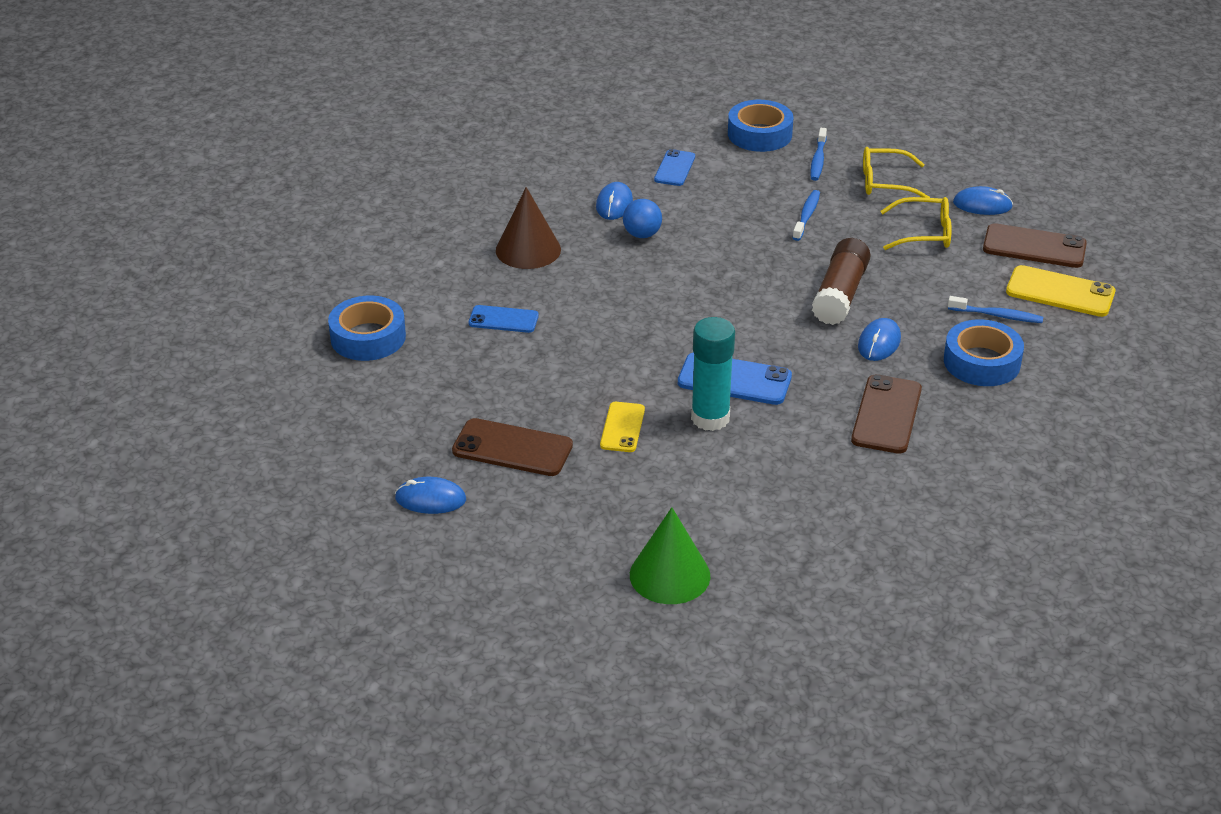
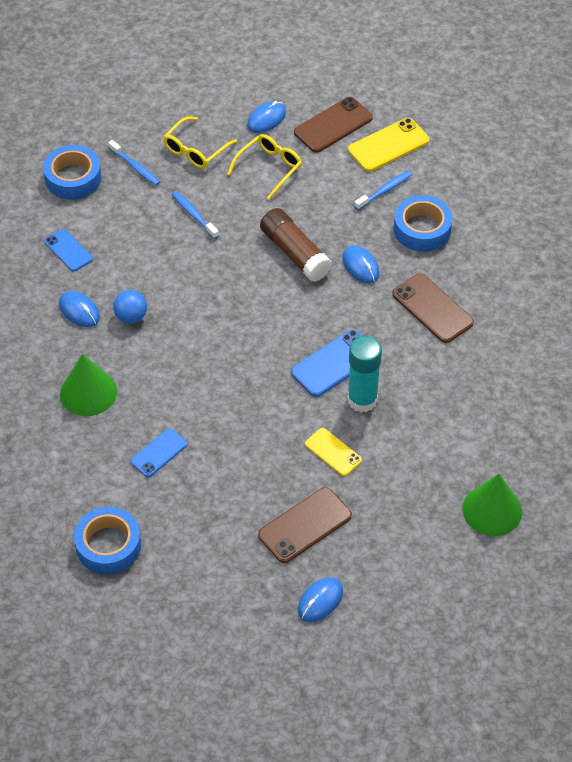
camera: 55 degrees left, 15 degrees up
(528, 250) = (88, 392): brown cone -> green cone

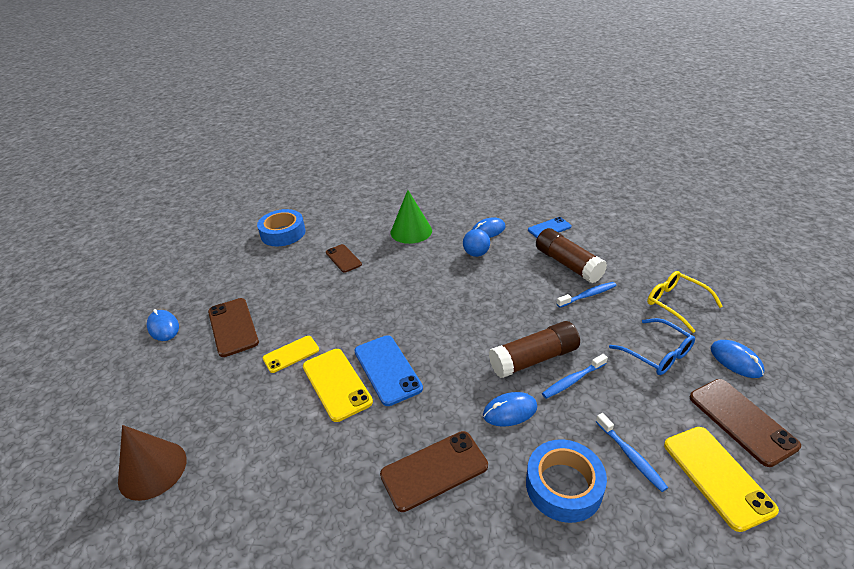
camera: 105 degrees right, 15 degrees down
(73, 178) = (629, 233): blue tape -> none
(135, 167) = (646, 266): blue toothbrush -> blue toothbrush (572, 380)
(141, 231) = (568, 264): none -> brown glue stick
(159, 453) = (343, 258): blue phone -> brown phone
(269, 168) = (657, 354): yellow glasses -> blue glasses
(362, 400) = (337, 384): turquoise glue stick -> yellow phone
(492, 510) = (152, 470): green cone -> brown cone

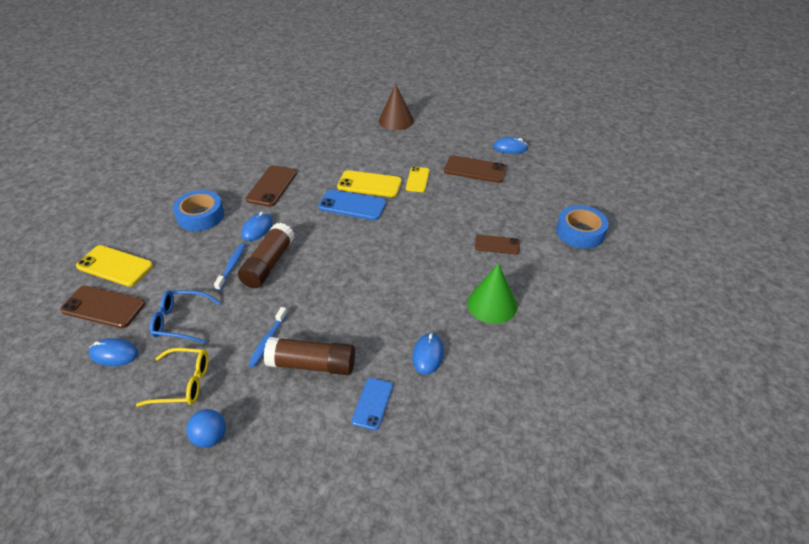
camera: 130 degrees right, 5 degrees up
(476, 254) = (404, 320): blue ball -> blue ball (210, 438)
(631, 456) = (170, 248): blue toothbrush -> none

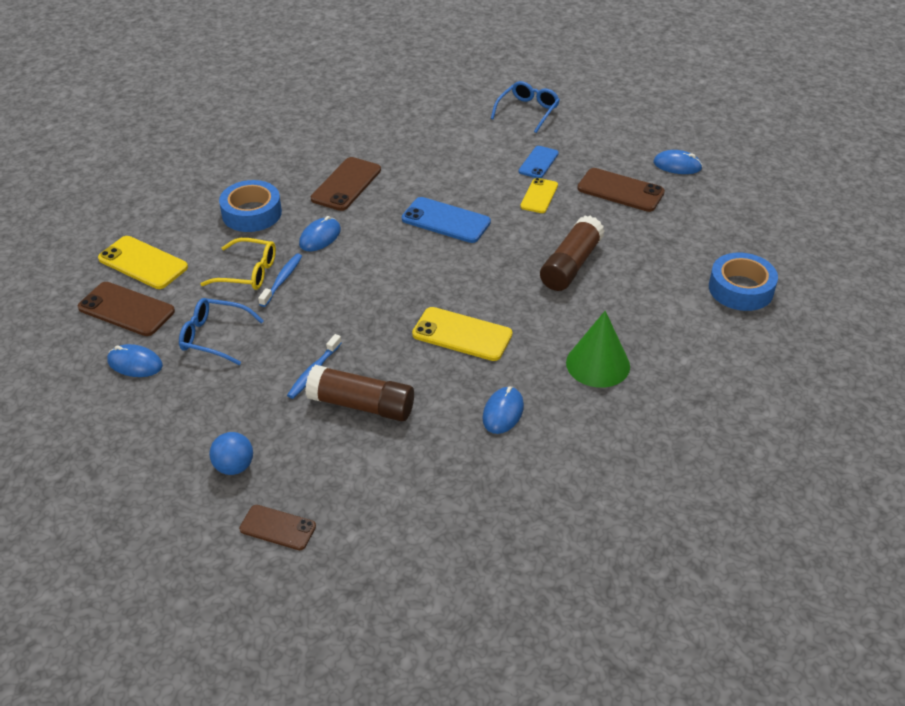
camera: 10 degrees right, 0 degrees up
(183, 383) = (210, 405): yellow glasses -> yellow glasses (248, 272)
(268, 264) = (327, 282): brown glue stick -> brown glue stick (571, 265)
(369, 184) = (474, 195): yellow phone -> yellow phone (462, 334)
(372, 403) = (425, 457): blue phone -> blue phone (538, 162)
(396, 120) = (527, 111): brown cone -> blue glasses
(497, 245) = (624, 292): brown phone -> brown phone (278, 527)

